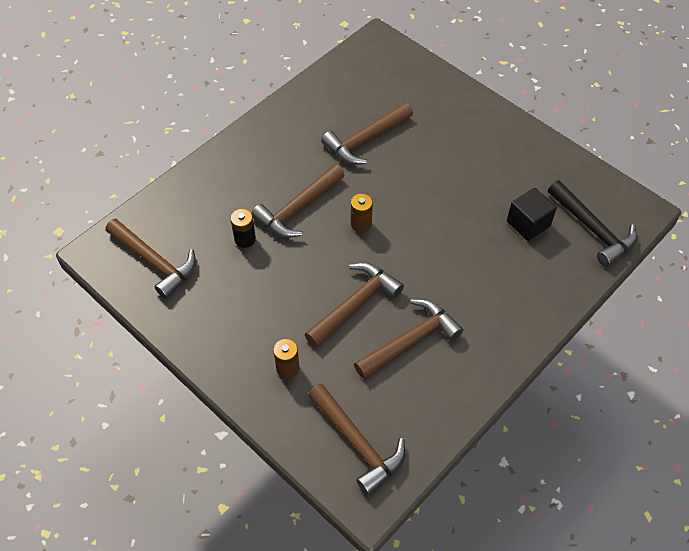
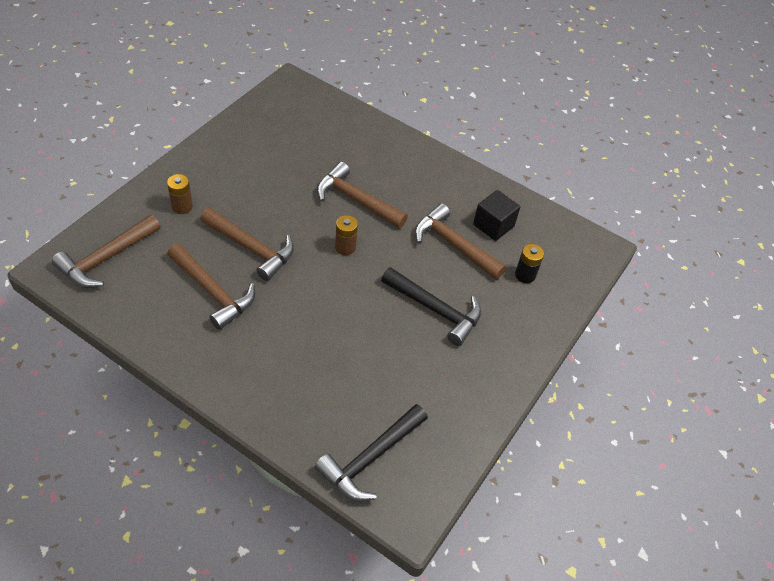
camera: 75 degrees right, 5 degrees down
(154, 262) = (284, 115): brown hammer -> none
(245, 239) = (315, 167): black battery -> black battery (525, 275)
(441, 165) = (435, 310): none -> black hammer
(528, 223) = (368, 392): black cube -> black cube (493, 225)

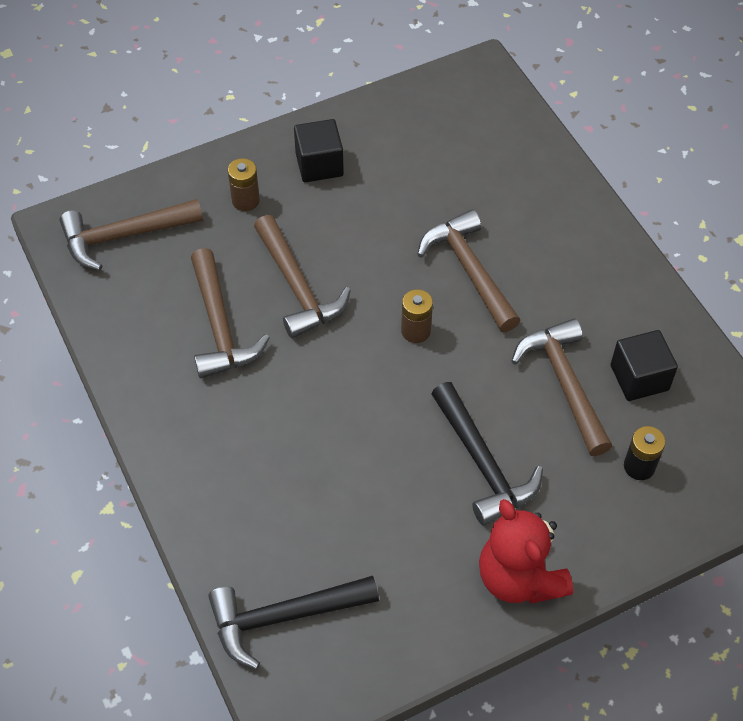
camera: 35 degrees right, 5 degrees up
(220, 168) = (319, 164): none -> black cube
(499, 367) = (519, 577): none -> red teddy bear

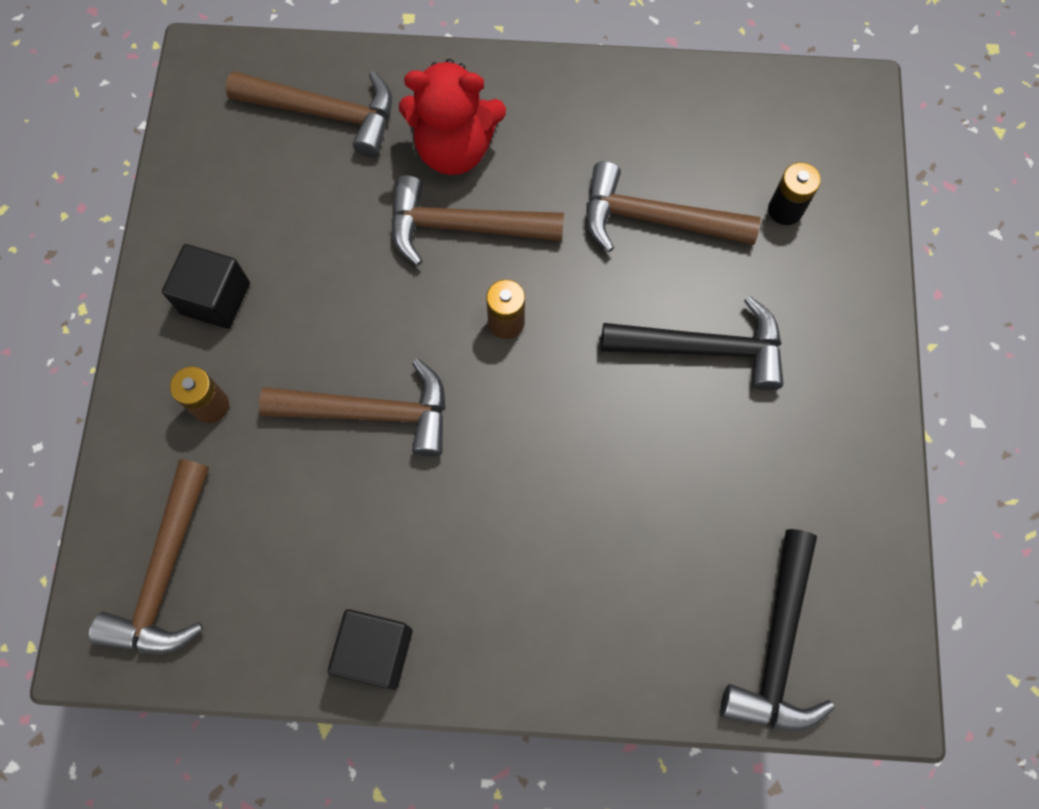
camera: 60 degrees left, 15 degrees up
(220, 326) = (370, 525): brown hammer -> brown hammer (325, 113)
(519, 577) = (848, 388): red teddy bear -> red teddy bear (454, 148)
(639, 378) = (688, 150): black cube -> black cube (376, 651)

